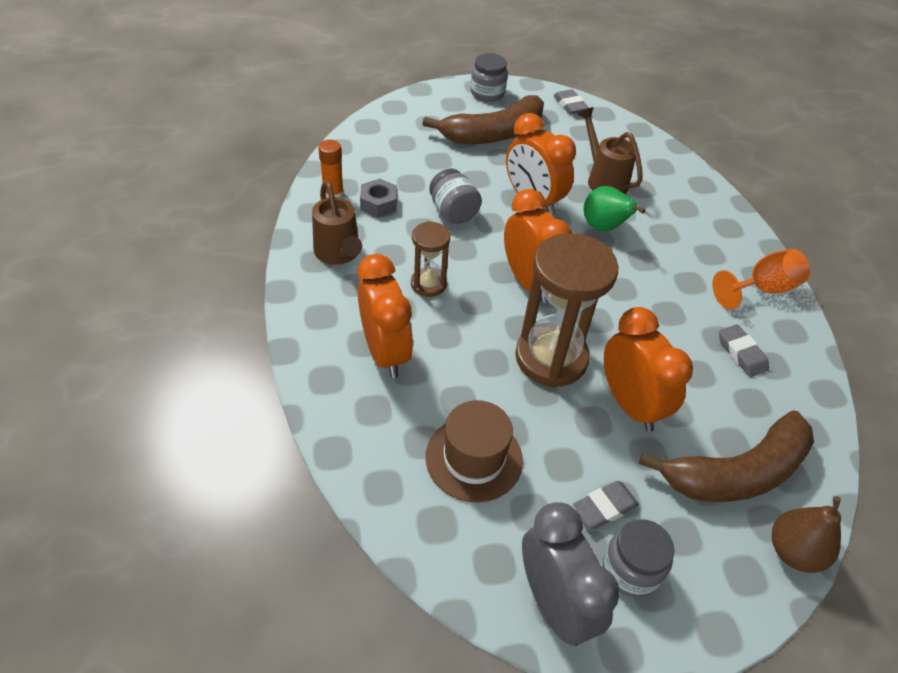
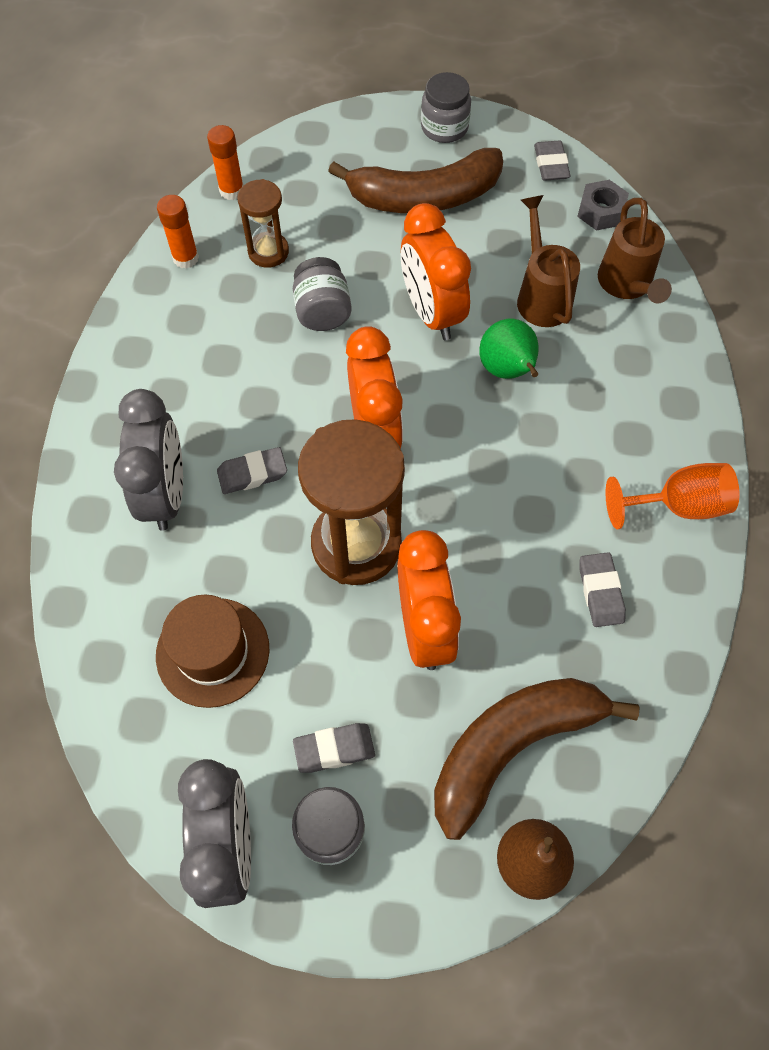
camera: 20 degrees right, 15 degrees up
(338, 253) = (161, 346): brown watering can -> brown watering can (626, 284)
(350, 148) = (231, 190): none -> orange glue stick
(378, 204) = (235, 282): grey nut -> grey nut (600, 212)
(385, 352) = (165, 494): orange clock -> grey clock
(428, 284) = (251, 411): brown hourglass -> brown hourglass (268, 252)
(448, 326) = (252, 473): none -> grey eraser
(736, 472) = (512, 747): brown banana -> brown banana turned 150 degrees clockwise

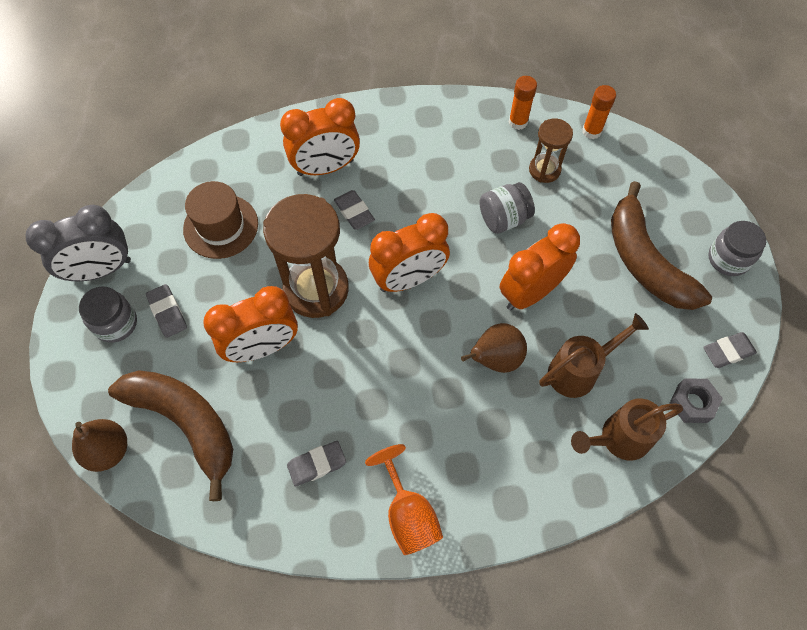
camera: 75 degrees right, 0 degrees up
(165, 494) = (325, 167): grey clock -> orange clock
(507, 370) = (495, 359): green pear -> brown pear

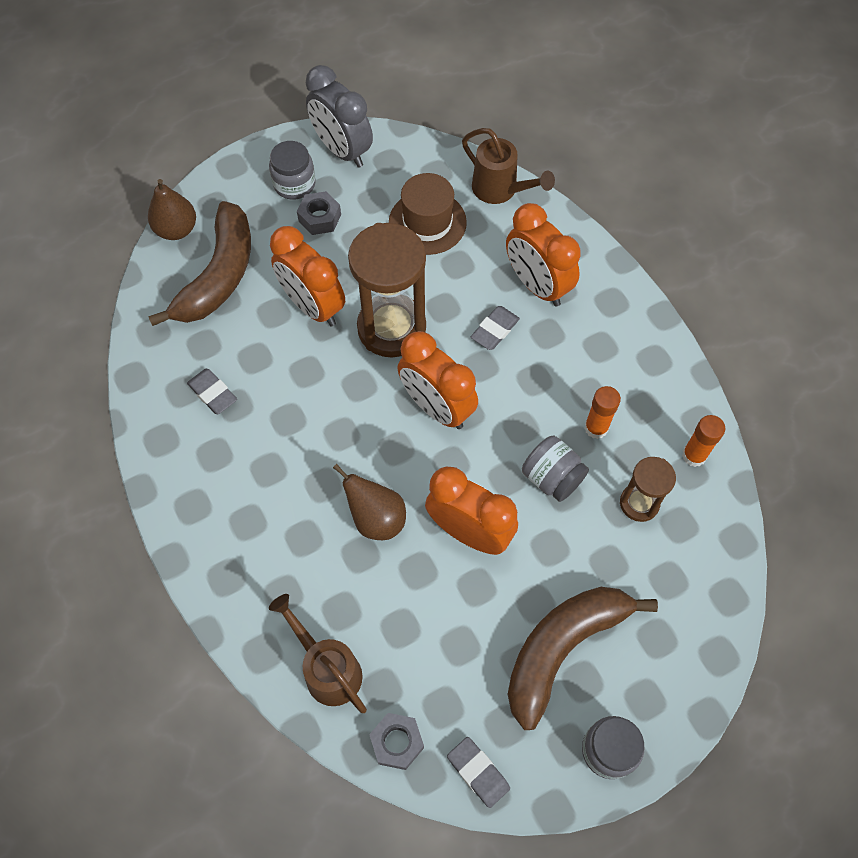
camera: 70 degrees right, 0 degrees up
(167, 312) = (320, 218): grey eraser -> grey nut
(408, 514) = (188, 487): orange goblet -> none
(578, 371) = (392, 607): brown watering can -> brown watering can (500, 190)
(591, 131) = (723, 542): orange glue stick -> orange glue stick (596, 428)

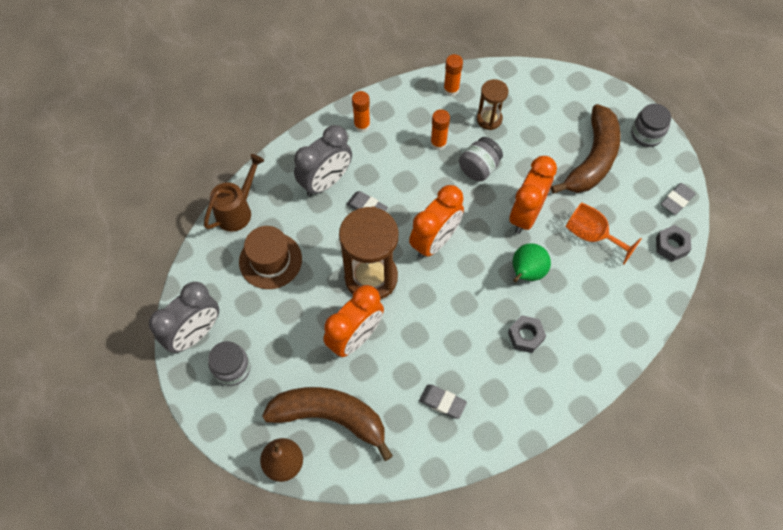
camera: 95 degrees left, 0 degrees up
(213, 393) = (442, 402): grey eraser -> grey eraser turned 75 degrees clockwise
(320, 218) = (268, 343): grey nut -> grey nut (525, 336)
(328, 669) = (636, 291): brown watering can -> none
(376, 519) = (526, 273): brown pear -> green pear
(426, 621) = (591, 235): none -> orange goblet
(537, 285) = (326, 182): orange clock -> grey clock
(562, 649) = (592, 159): brown banana -> brown banana turned 105 degrees counterclockwise
(628, 333) = (362, 125): none -> orange glue stick

